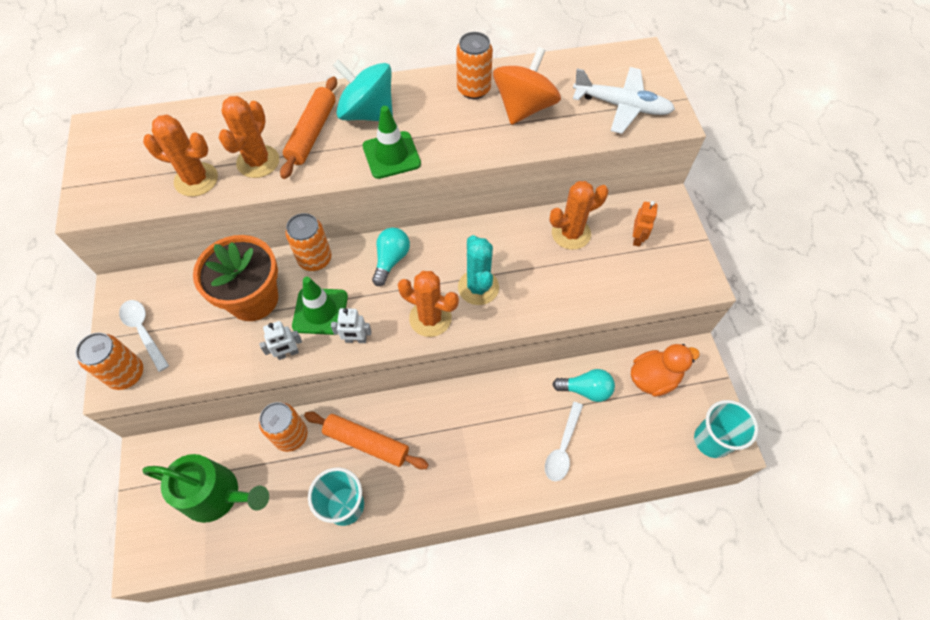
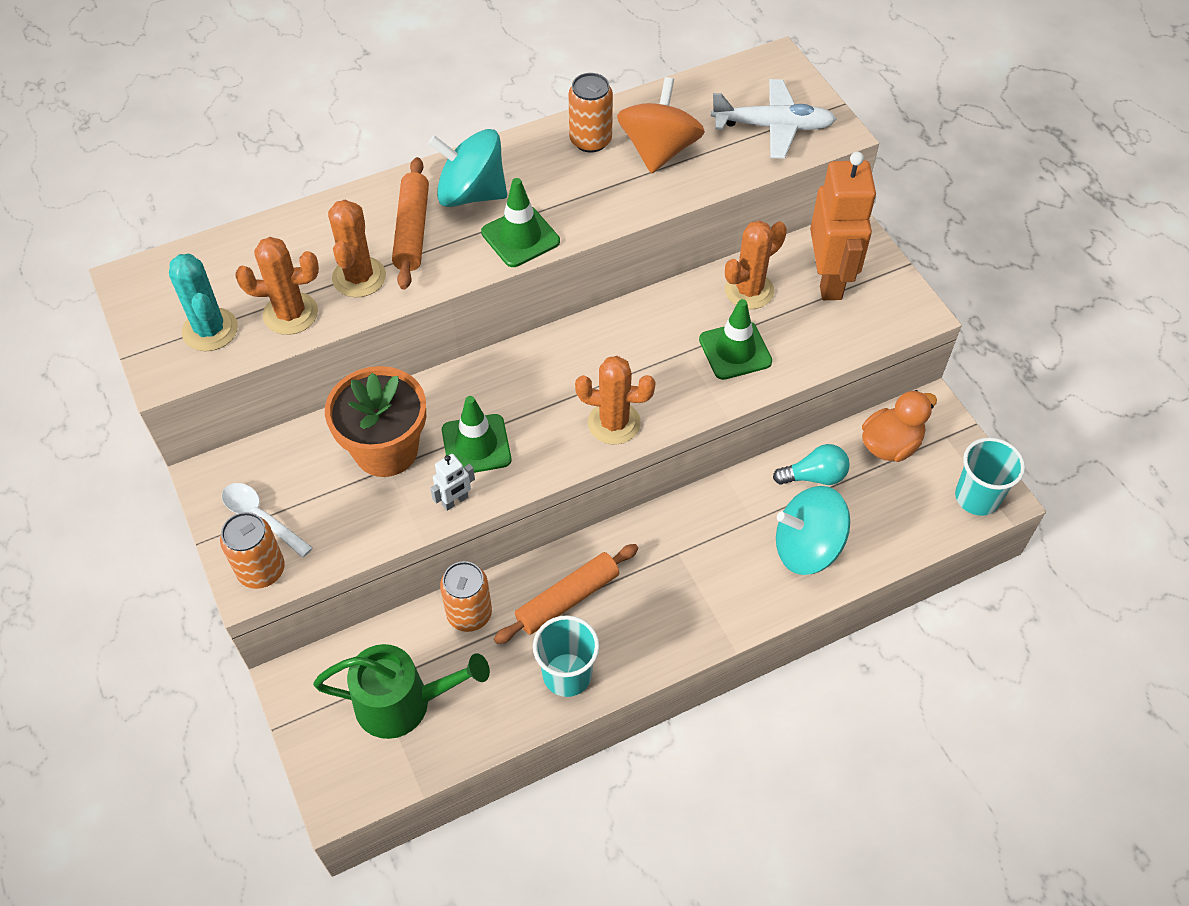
camera: 15 degrees left, 5 degrees down
(315, 259) = (445, 387): orange can -> none
(356, 340) = (532, 467): white robot -> none
(366, 443) = (567, 599): orange rolling pin -> orange rolling pin turned 45 degrees counterclockwise
(391, 260) = (541, 367): turquoise light bulb -> none
(478, 287) = (659, 376): turquoise cactus -> turquoise cactus (210, 330)
(544, 280) = (735, 351): none -> green traffic cone
(562, 448) = (807, 547): white spoon -> turquoise spinning top
(637, 238) = (829, 279): orange robot -> orange robot, size x2.33

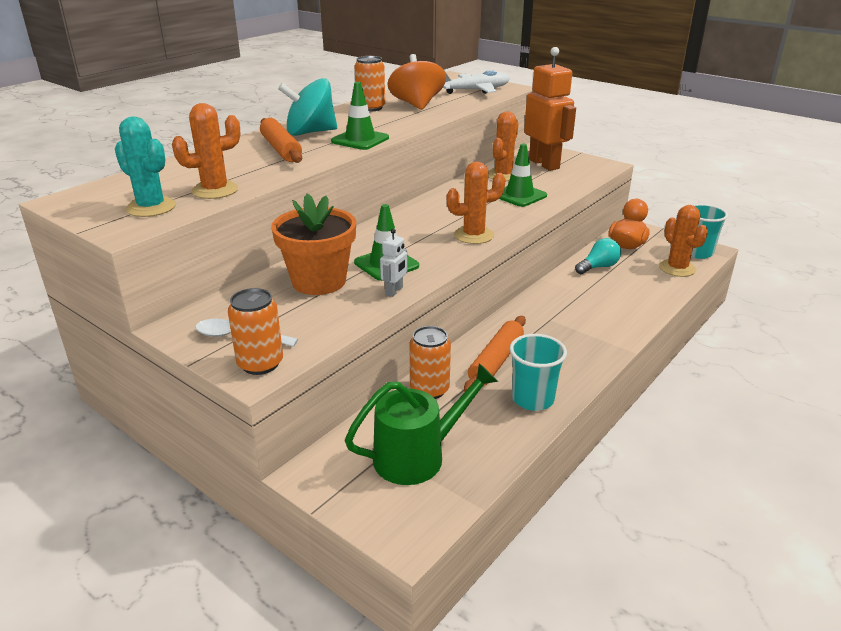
camera: 25 degrees left, 25 degrees down
(359, 277) = (257, 169): orange cactus -> orange cactus (677, 268)
(807, 547) = (627, 295): turquoise spinning top -> none

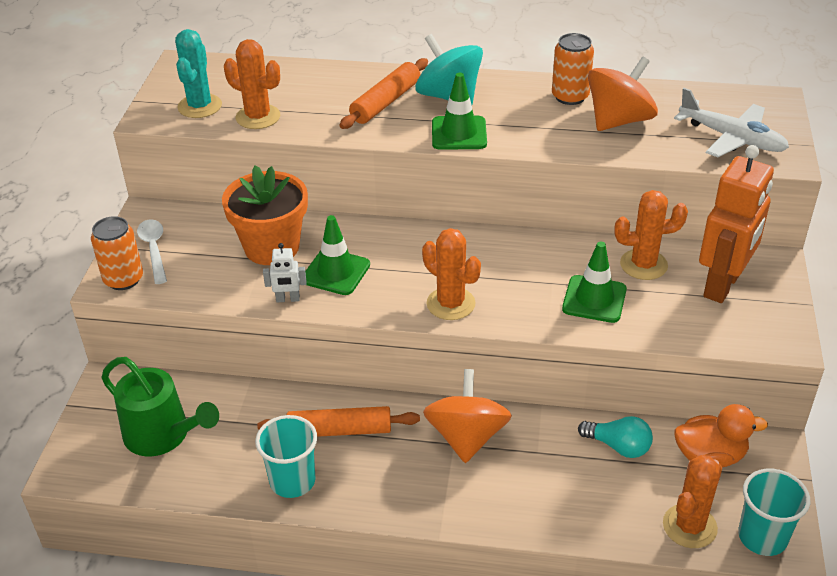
camera: 60 degrees right, 10 degrees up
(429, 389) = (260, 403): orange can -> none
(548, 312) = (466, 437): none -> orange spinning top

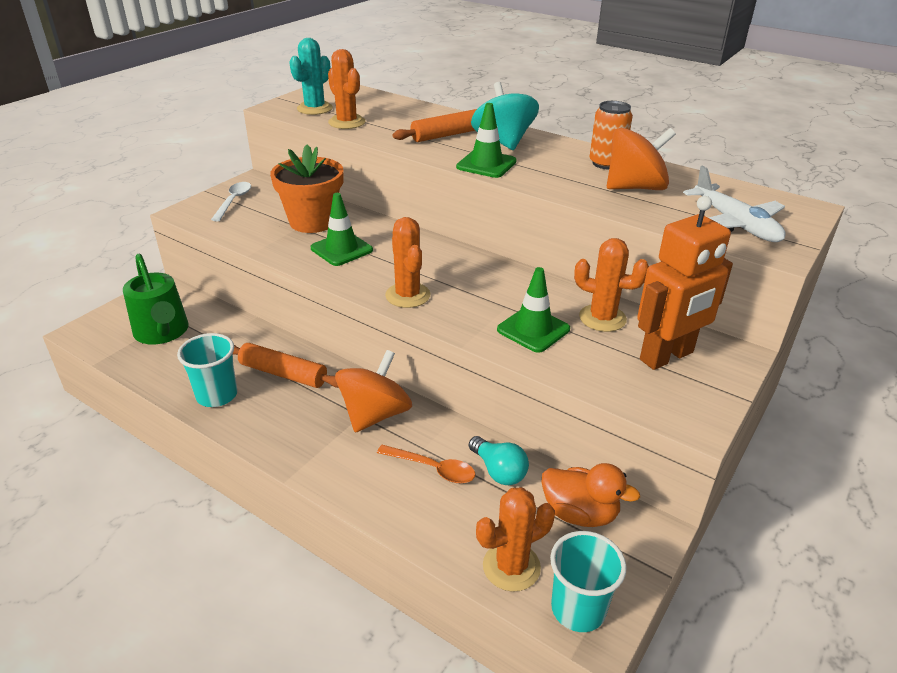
camera: 25 degrees right, 5 degrees down
(123, 279) = (195, 212): orange can -> none
(288, 299) = (289, 255): white robot -> none
(561, 468) = (433, 469): none -> orange spoon

